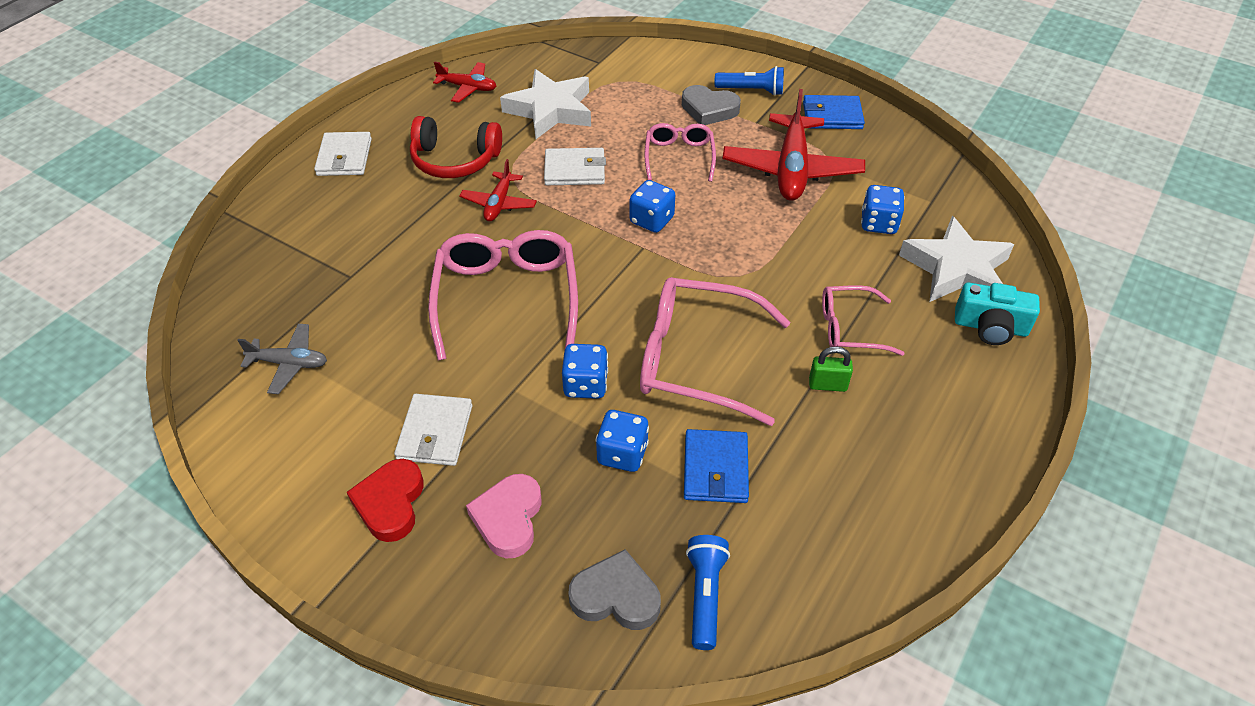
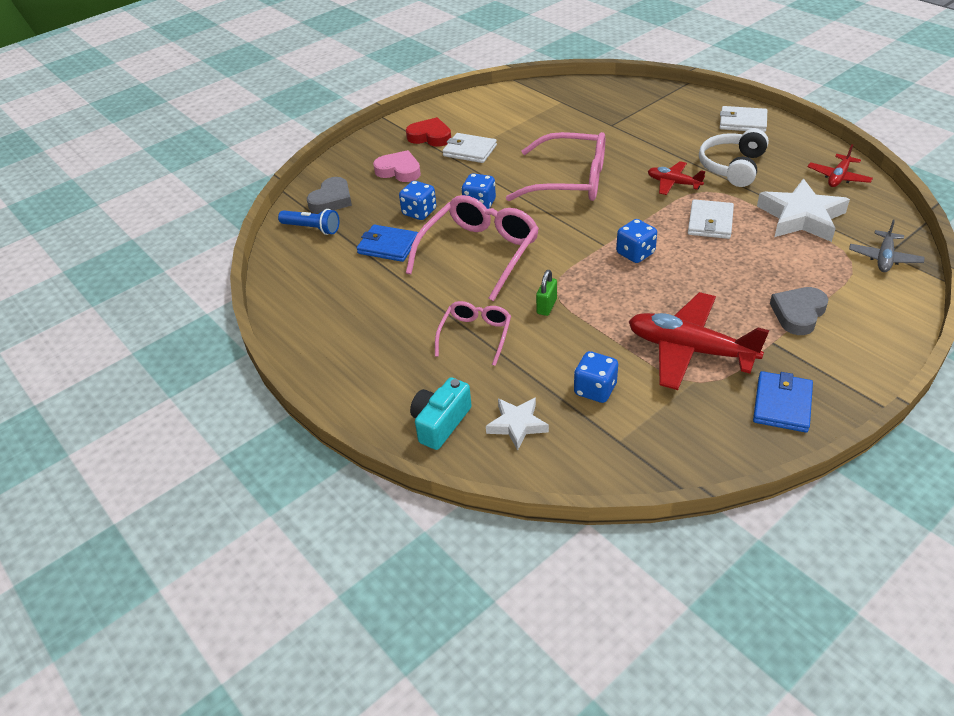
camera: 110 degrees right, 5 degrees down
(289, 363) = (543, 107): grey plane -> grey plane (884, 258)
(455, 160) = (732, 167): red headphones -> white headphones
(679, 157) = (720, 281): pink glasses -> none
(751, 90) = (834, 351): blue flashlight -> none
(827, 385) = (427, 309): green padlock -> green padlock (546, 306)
(956, 269) = (517, 425): white star -> white star, size x0.58

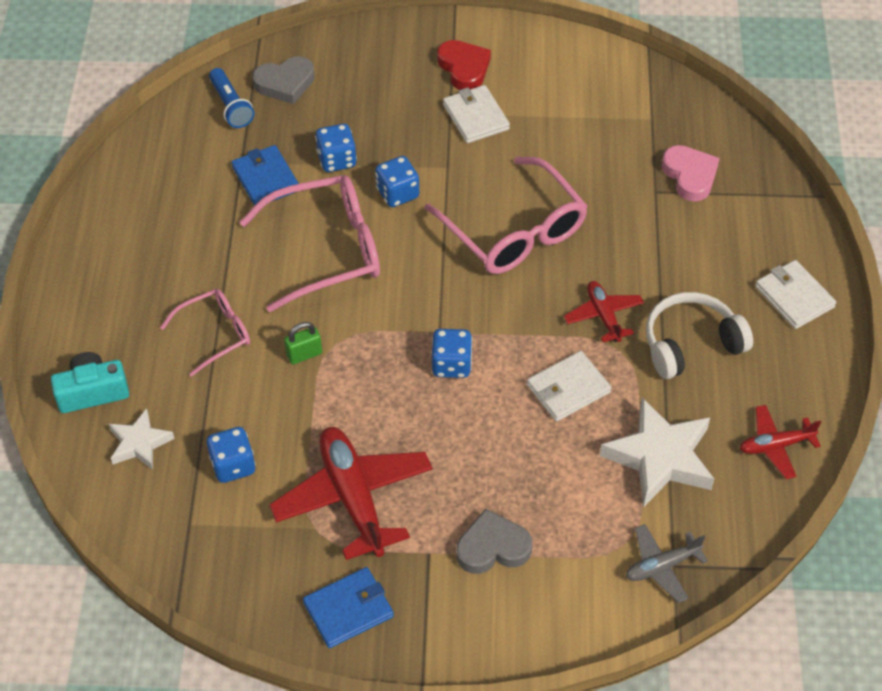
camera: 40 degrees right, 10 degrees up
(399, 171) = (382, 92): pink heart -> pink heart (690, 176)

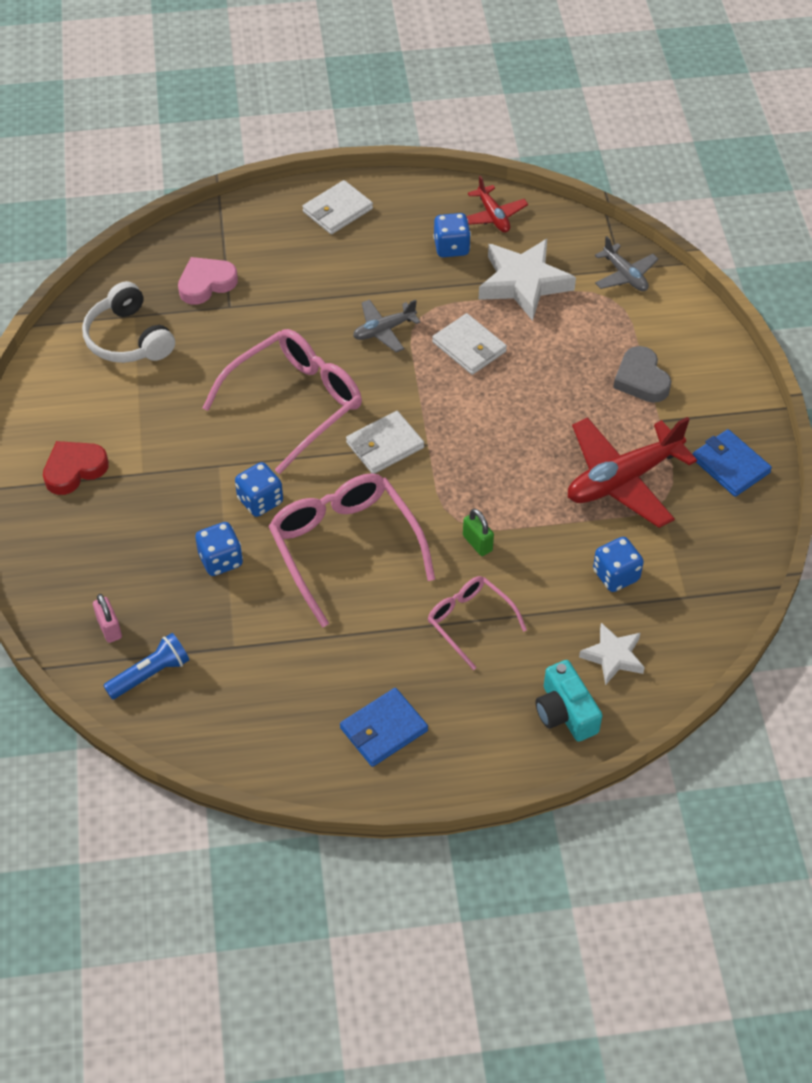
camera: 100 degrees left, 0 degrees up
(266, 178) = (255, 619): blue wallet -> blue wallet (383, 729)
(285, 83) = (109, 628): grey heart -> pink padlock
(451, 364) = (462, 430): blue dice -> blue dice (451, 247)
(476, 117) = (145, 451): white wallet -> white wallet (384, 445)
(603, 316) = (384, 330): red plane -> grey plane
(691, 344) = (402, 271): white headphones -> white headphones (128, 339)

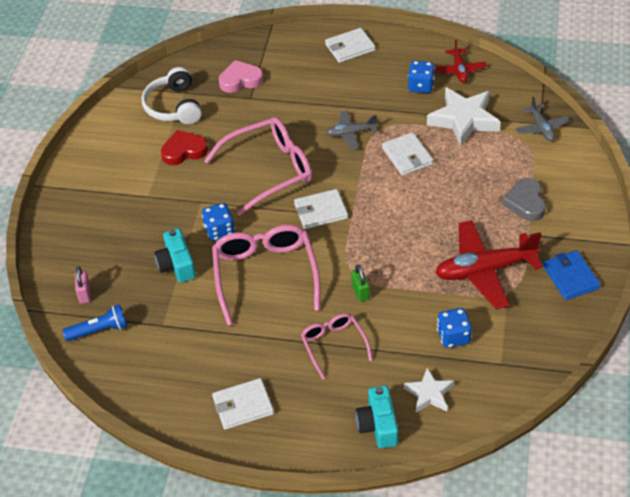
camera: 20 degrees right, 5 degrees down
(74, 469) = (104, 185): red heart -> red heart (184, 151)
(220, 560) = (177, 265): blue dice -> turquoise camera
(383, 729) = (243, 406): blue wallet -> white wallet

